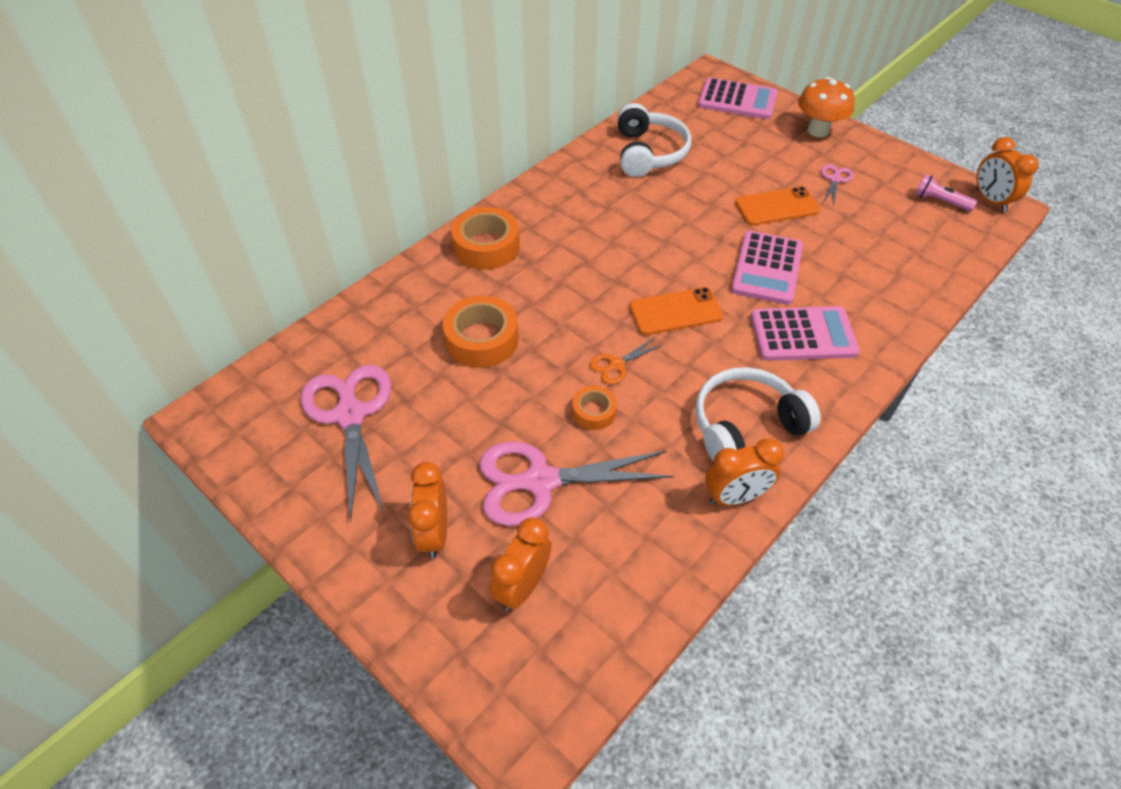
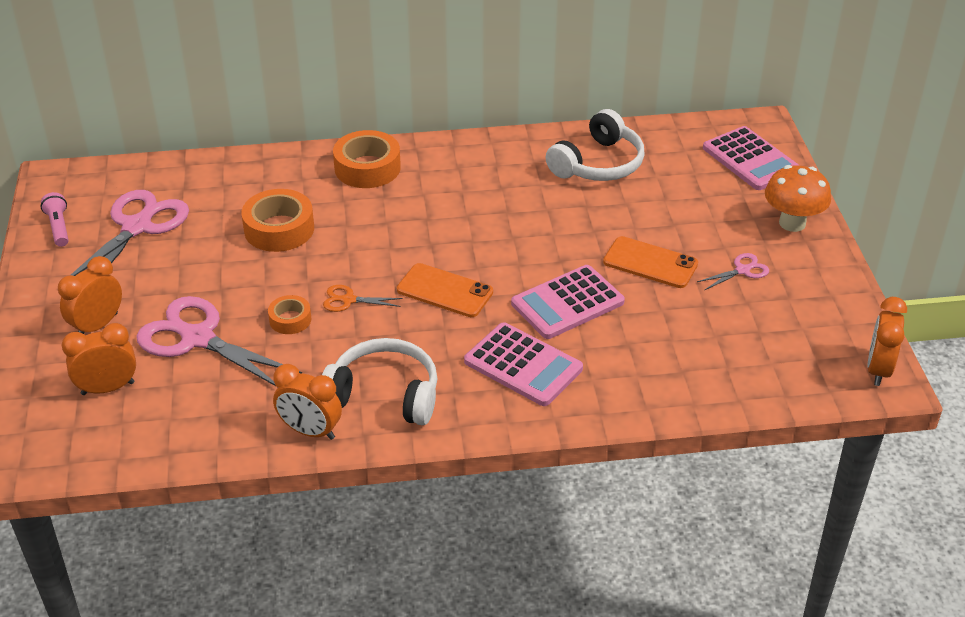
camera: 40 degrees right, 10 degrees down
(940, 201) = (821, 342): pink flashlight -> pink flashlight (59, 227)

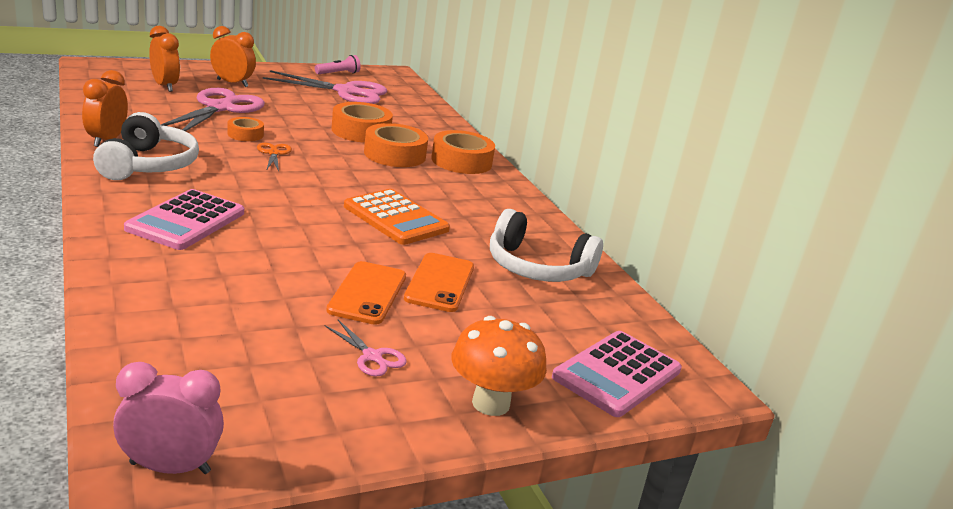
camera: 70 degrees right, 15 degrees down
(350, 212) = (395, 154): none -> orange tape
(445, 291) = (294, 189): orange phone -> orange phone (440, 283)
(508, 230) = (396, 218): none -> orange calculator
(567, 303) = (286, 244): pink calculator -> none
(878, 369) = (170, 468): orange clock -> pink clock

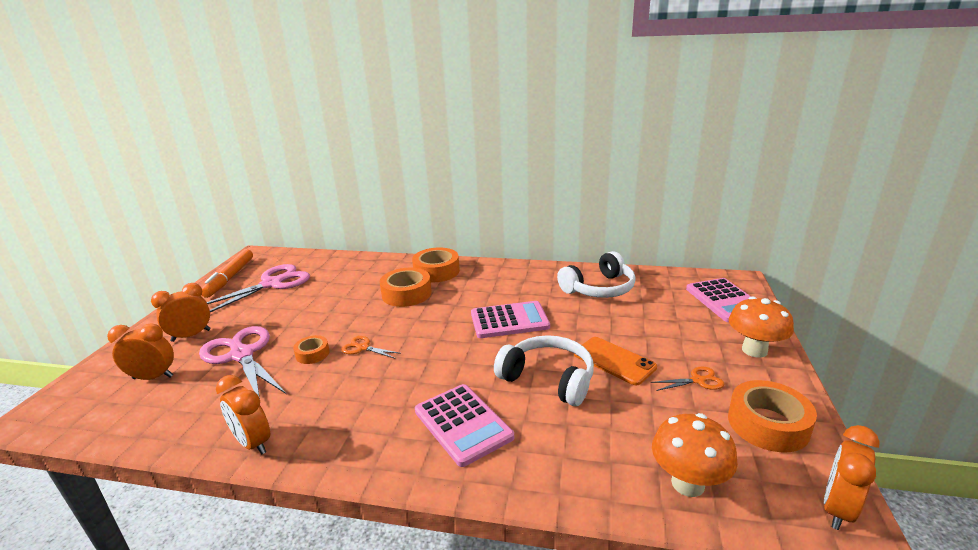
camera: 50 degrees left, 0 degrees up
(148, 165) = (333, 425): white headphones -> white headphones (548, 379)
(163, 357) = (688, 483): none -> orange mushroom
(170, 468) = (838, 509): pink clock -> orange clock
(338, 73) = (230, 278): pink flashlight -> orange marker
(361, 131) = (354, 297): orange tape -> orange tape (768, 424)
(373, 357) = (698, 380): pink scissors -> orange scissors
(396, 218) = (509, 320): orange calculator -> pink calculator
(440, 283) = (608, 328): orange phone -> none

